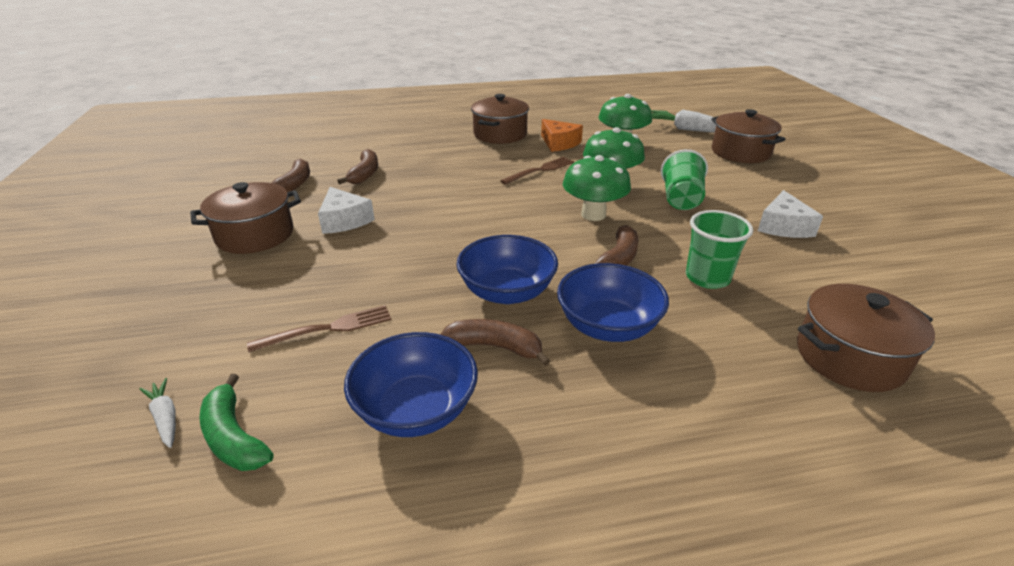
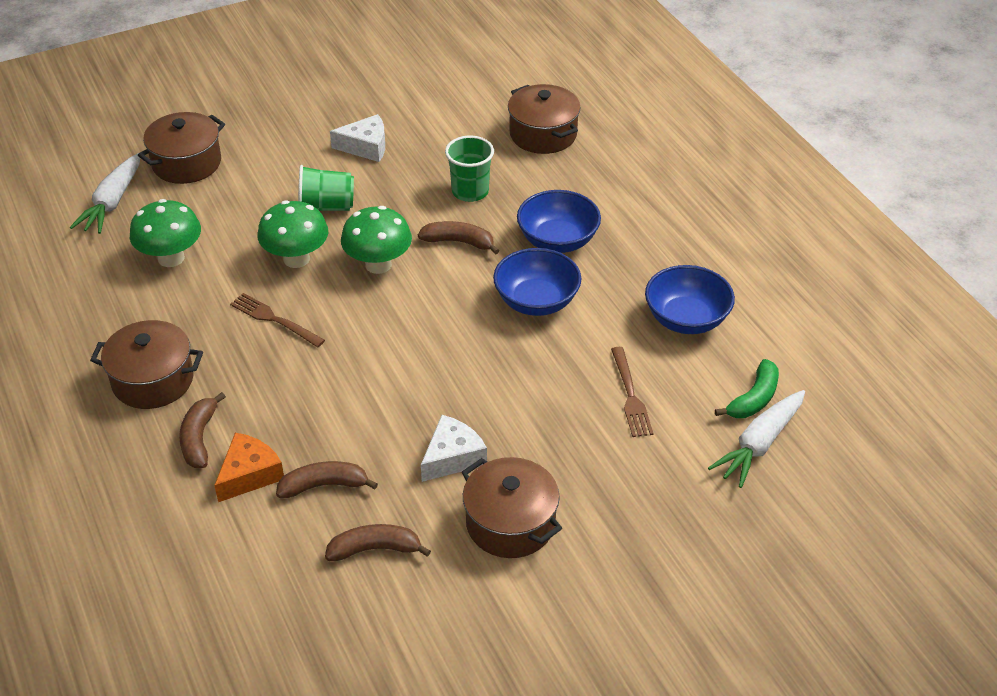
camera: 105 degrees left, 10 degrees up
(165, 417) = (759, 444): white carrot -> white carrot, size x1.99
(328, 328) = (631, 396): brown fork -> brown fork turned 150 degrees counterclockwise
(495, 347) = (608, 295): brown banana -> brown banana (199, 438)
(559, 143) = (179, 315): orange cheese -> orange cheese (249, 474)

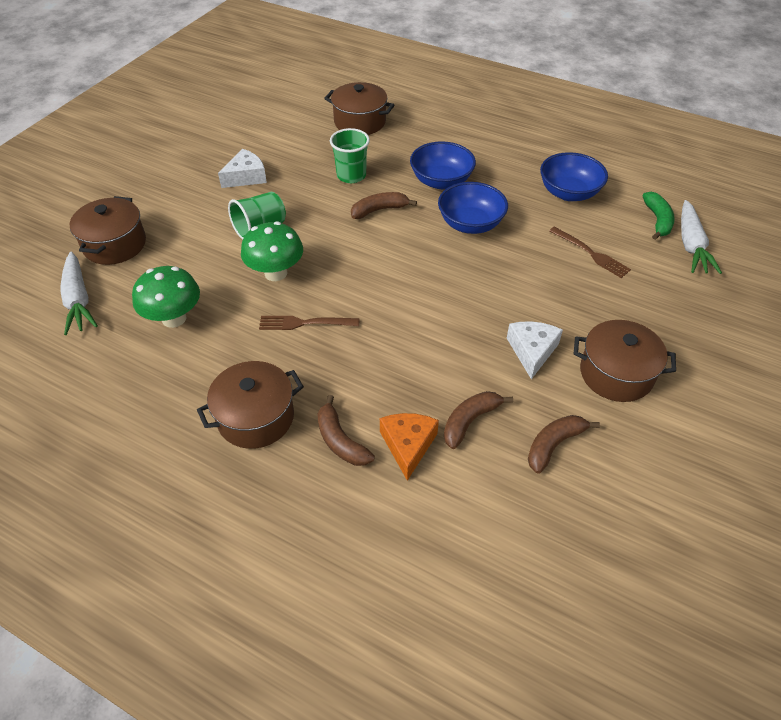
camera: 35 degrees left, 5 degrees up
(378, 264) = (340, 249): green mushroom -> none

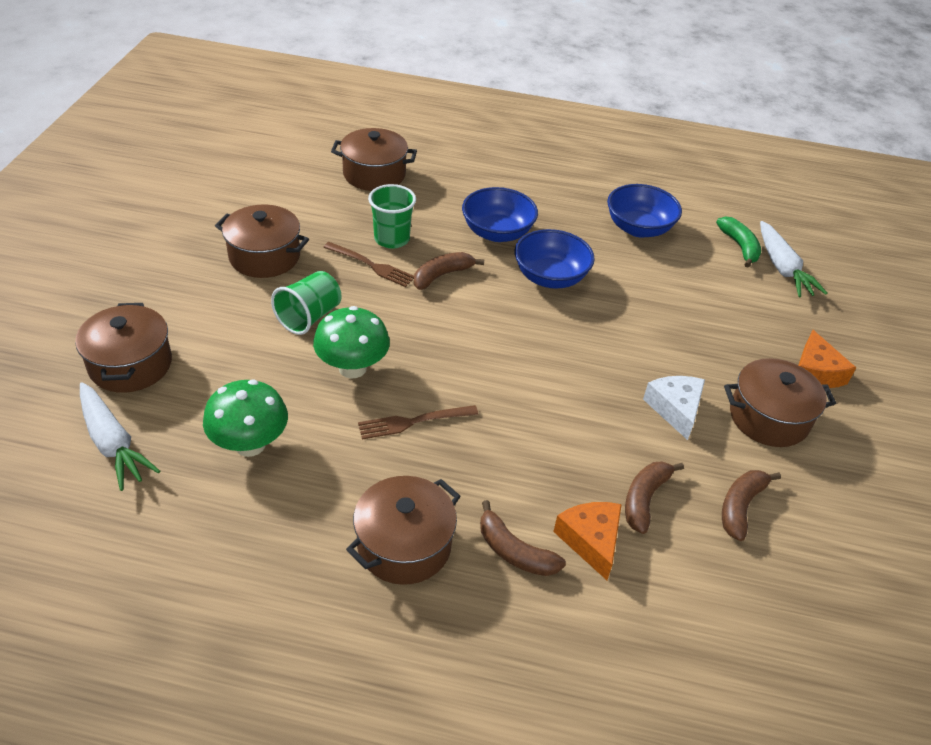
camera: 20 degrees left, 5 degrees down
(246, 177) = (264, 257): white cheese -> brown pot
(591, 253) = (689, 292): brown fork -> brown fork (372, 265)
(680, 342) = (815, 372): none -> orange cheese

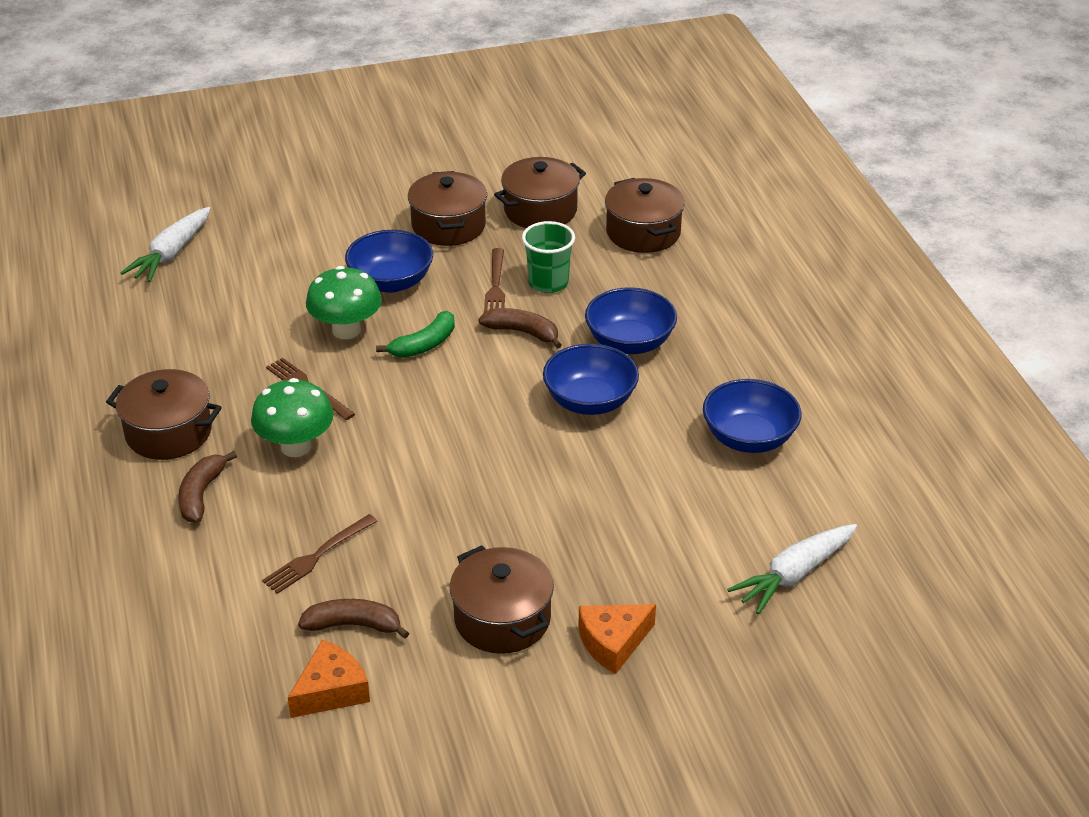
camera: 65 degrees right, 5 degrees down
(130, 365) = (257, 223): brown pot -> brown pot (540, 210)
(250, 444) = (217, 315): green mushroom -> green mushroom (296, 446)
(309, 317) = (391, 282): green cup -> blue bowl
(591, 540) = (243, 536): orange cheese -> orange cheese (331, 691)
(644, 499) = (317, 556): brown banana -> brown fork
(675, 409) = (458, 546): white cheese -> none
(739, 246) = (801, 528): green banana -> green banana (424, 345)

